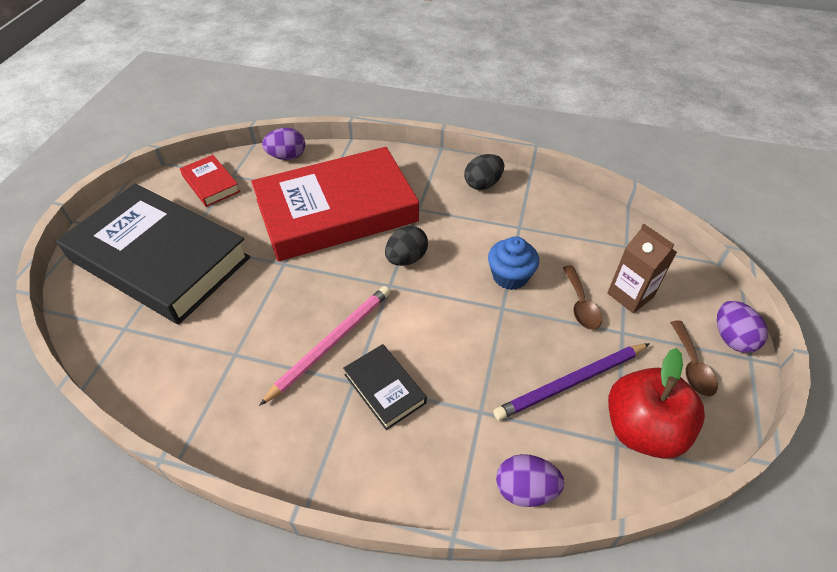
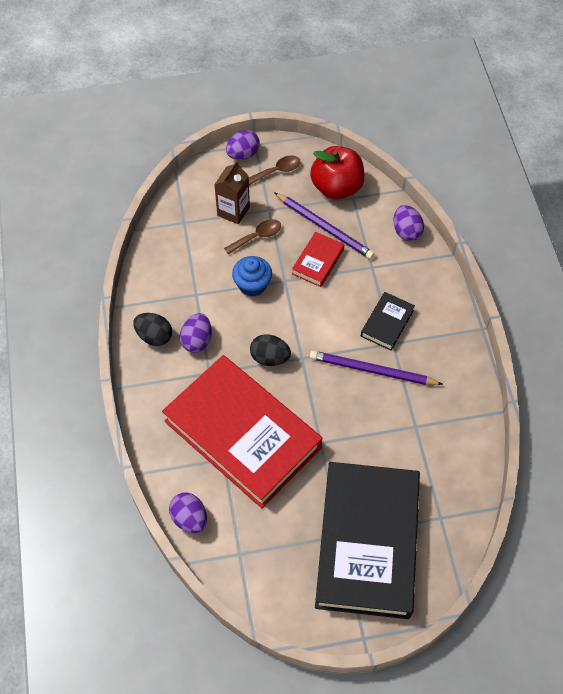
camera: 115 degrees left, 10 degrees up
(211, 184) = (260, 565): red book -> red book (318, 261)
(331, 343) = (372, 370): pink pencil -> purple pencil
(461, 211) = (197, 340): none -> purple egg

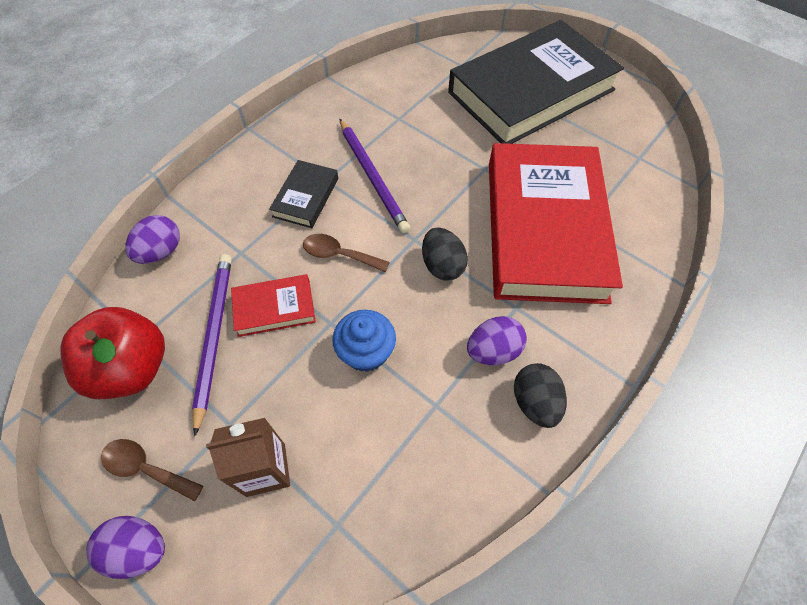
camera: 130 degrees left, 0 degrees up
(189, 518) = (661, 210): purple egg -> none
(257, 236) = (287, 403): brown spoon -> brown spoon (339, 255)
(387, 323) = (306, 197): black book -> black book turned 60 degrees counterclockwise

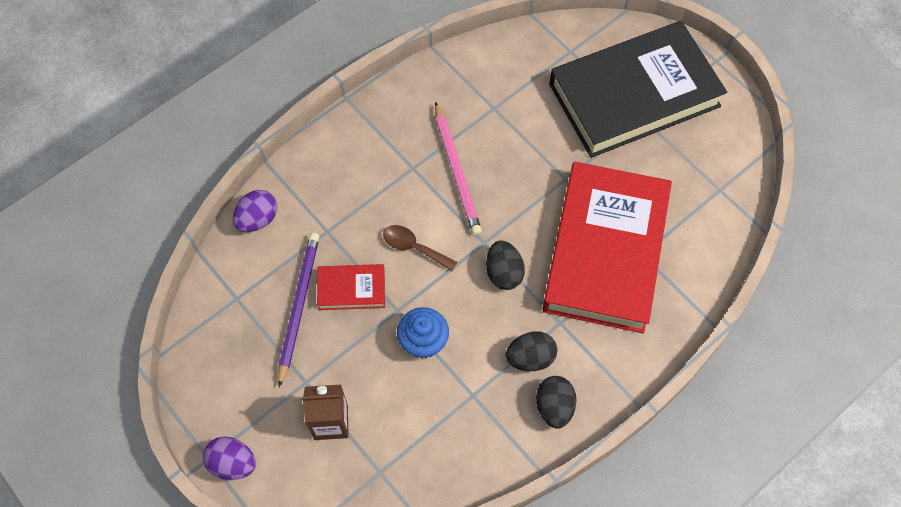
camera: 10 degrees right, 5 degrees up
(132, 368) = (230, 323): red apple -> none
(146, 468) = (240, 405): brown spoon -> none
(306, 197) = (391, 184): black book -> none
(372, 177) = (457, 171): purple pencil -> pink pencil
(493, 351) = (530, 358): purple egg -> black egg

